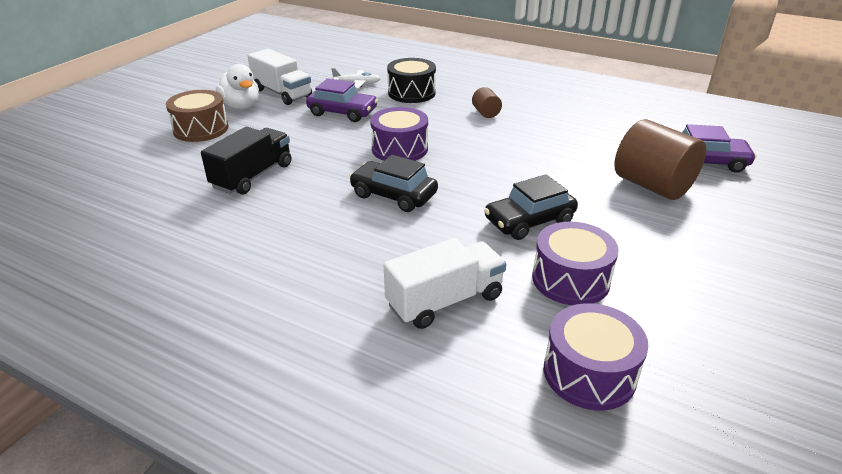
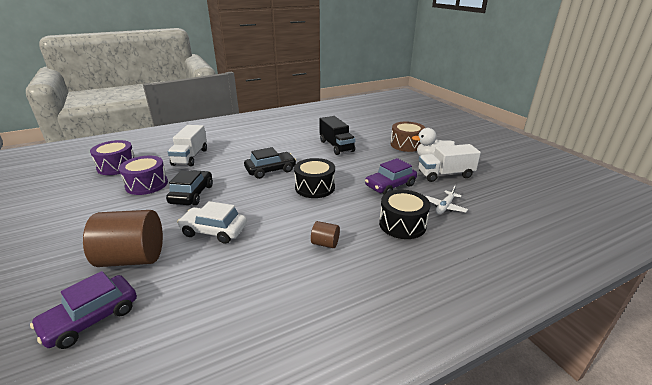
camera: 125 degrees right, 5 degrees down
(400, 149) = (315, 187): purple drum -> black drum
(555, 167) = (214, 231): none -> white car

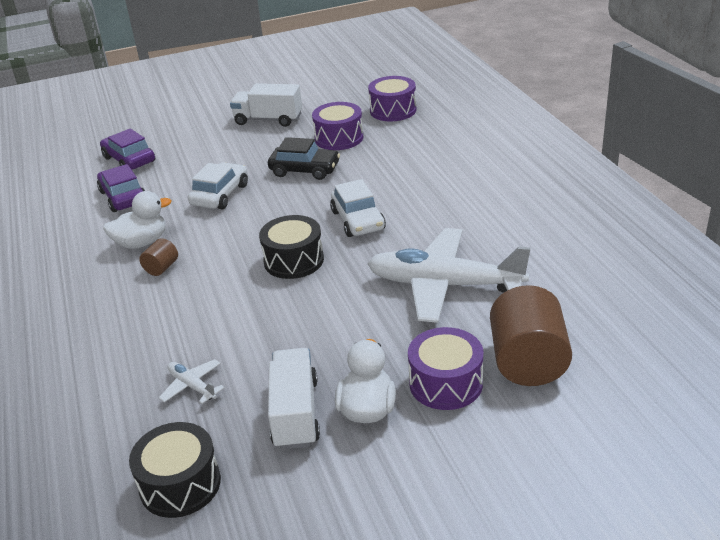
camera: 100 degrees right, 5 degrees up
(133, 258) = (195, 160): brown cylinder -> brown cylinder (528, 362)
(190, 157) = (414, 152): white truck -> white truck (268, 120)
(270, 170) = (358, 220): black car -> white car
(286, 264) = (141, 243): none -> white duck
(336, 146) = (444, 285): black truck -> white plane
(390, 185) = (276, 336): purple car -> purple car (123, 197)
(402, 224) = (169, 333): black drum -> black drum (180, 484)
(406, 144) = (446, 383): brown drum -> purple drum

